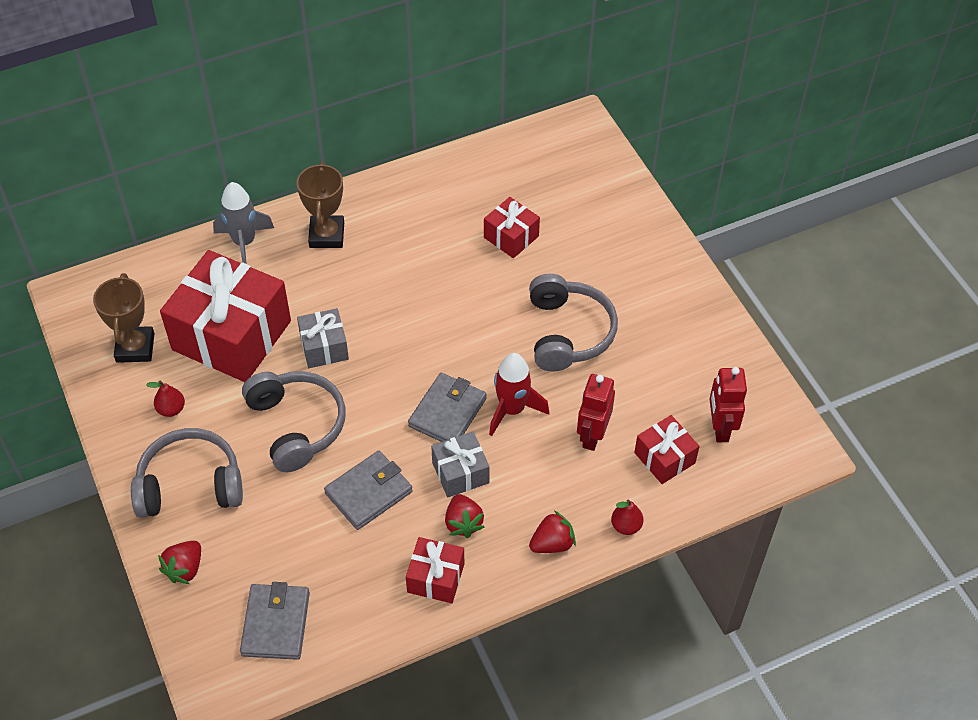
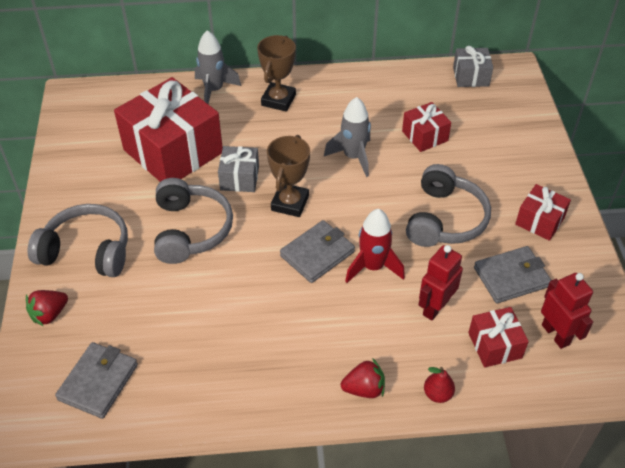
camera: 20 degrees right, 5 degrees down
(135, 348) = (98, 141): brown trophy -> brown trophy (290, 203)
(171, 409) = (101, 191): red pear -> none
(368, 492) = (224, 298): grey wallet -> grey wallet (511, 277)
(436, 578) = (249, 386): red gift -> red gift (539, 221)
(441, 285) = (353, 157): none -> grey rocket
(460, 473) = (308, 305): grey gift -> grey gift (471, 76)
(463, 523) = (292, 347): red strawberry -> none
(720, 428) = (556, 334): red robot -> red robot turned 135 degrees clockwise

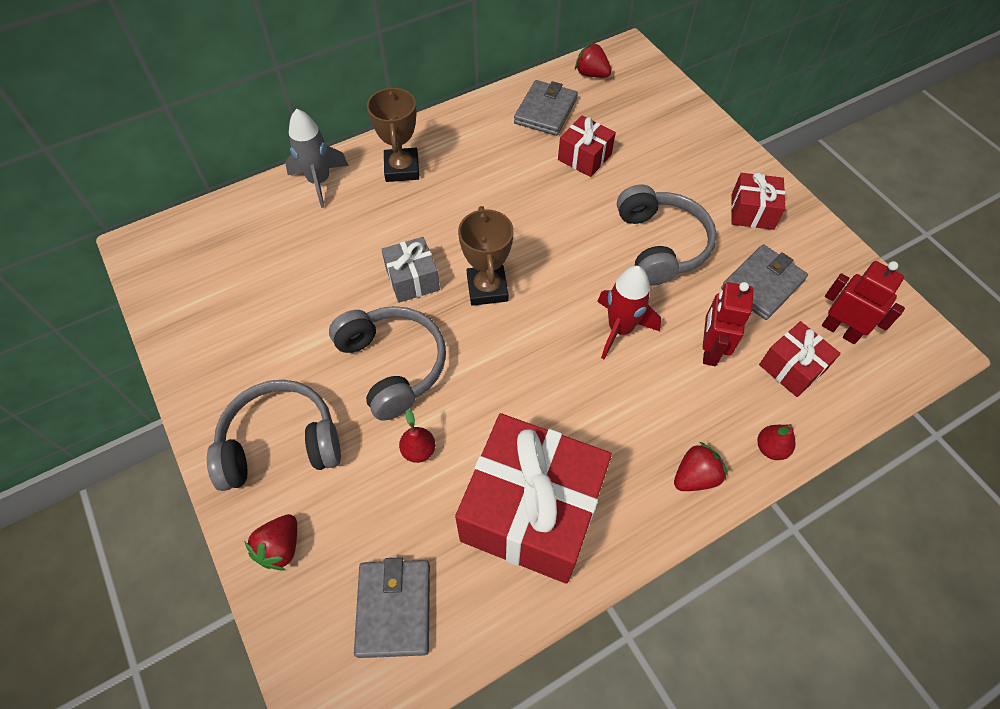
camera: 25 degrees left, 10 degrees up
(173, 151) = (314, 274): red gift -> red gift (531, 511)
(175, 291) = (418, 450): none -> red pear
(317, 254) = (552, 337): grey wallet -> grey wallet (545, 111)
(353, 157) = (524, 208): grey rocket -> none
(471, 76) = (591, 74): grey gift -> red strawberry

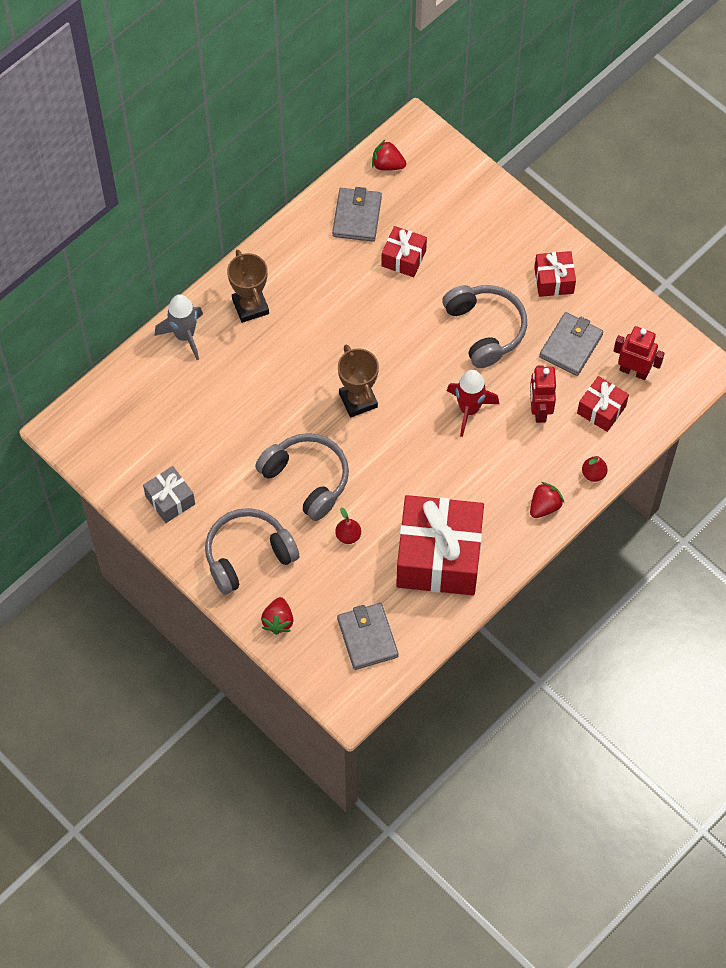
camera: 15 degrees left, 5 degrees up
(412, 279) = (296, 406): grey gift -> grey gift (170, 500)

